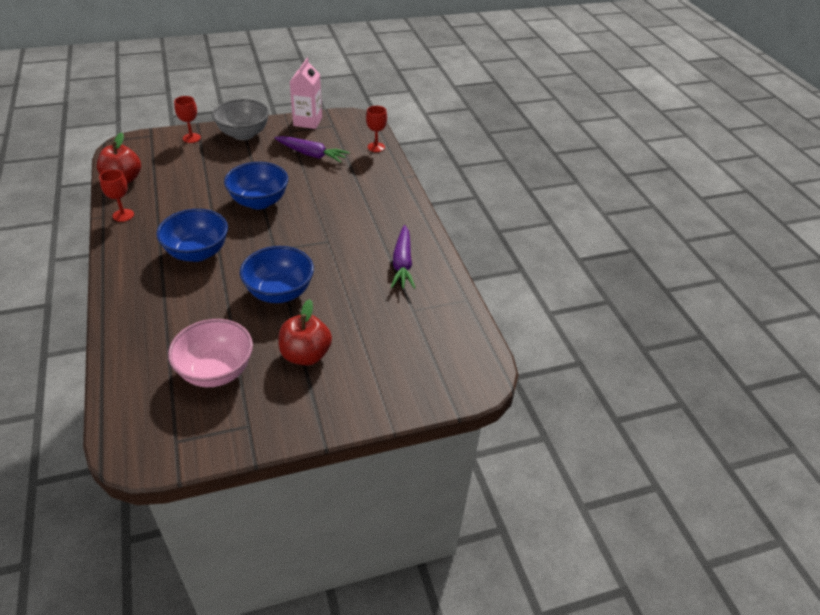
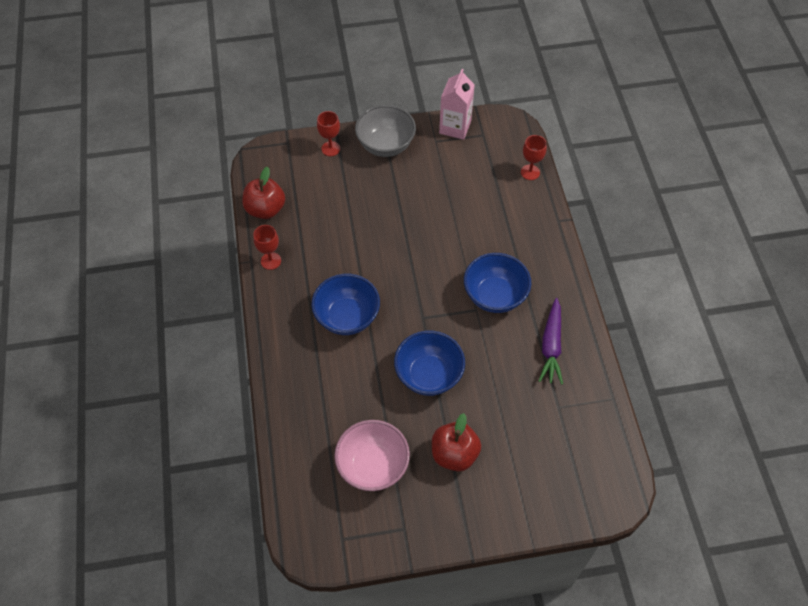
camera: 10 degrees right, 15 degrees up
(259, 202) = (405, 249): blue bowl -> blue bowl (495, 296)
(311, 154) = (459, 181): purple carrot -> none

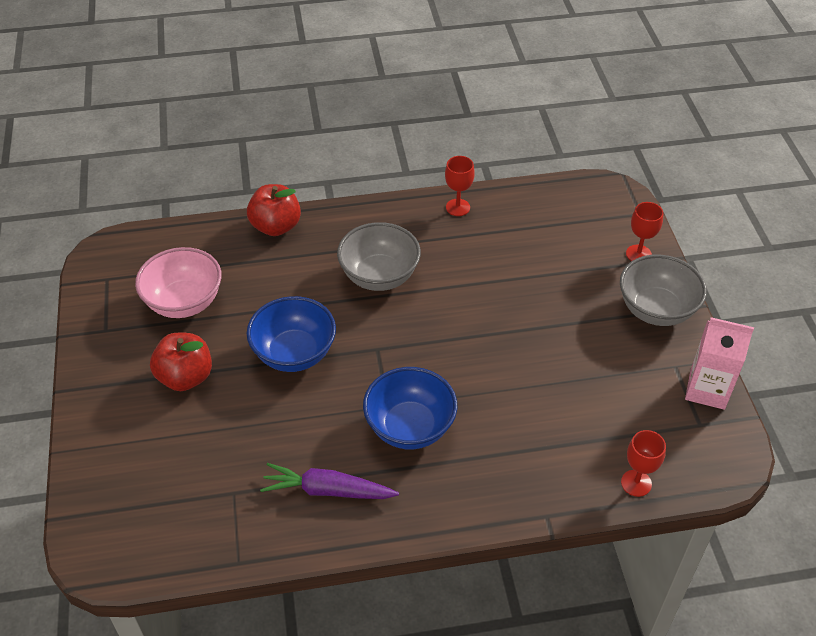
camera: 90 degrees right, 10 degrees down
(265, 209) = (532, 199): red apple -> red apple (276, 226)
(347, 317) = (379, 276): blue bowl -> grey bowl

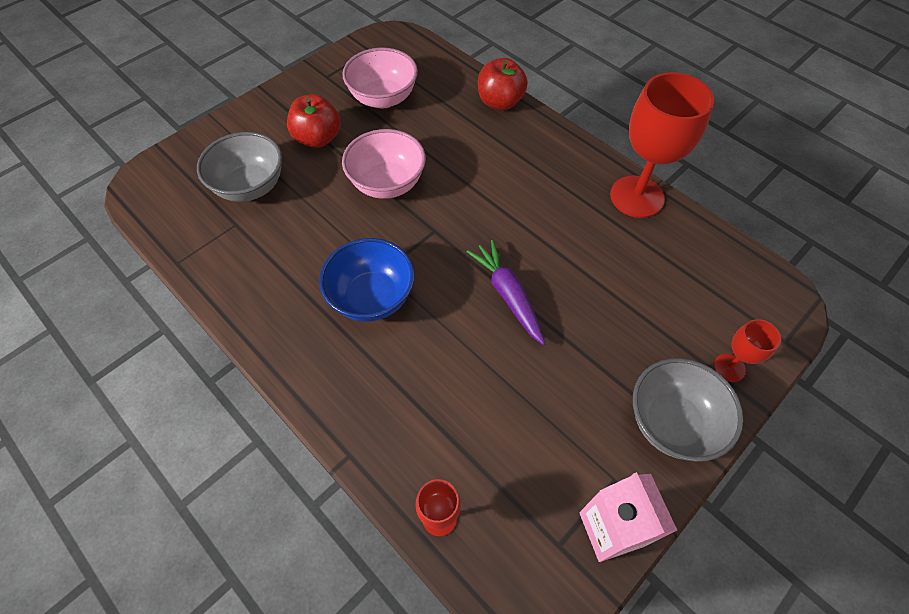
camera: 55 degrees right, 10 degrees up
(294, 354) = (387, 184): blue bowl -> pink bowl
(327, 490) = (273, 279): purple carrot -> purple carrot (508, 295)
(379, 276) = (510, 189): grey bowl -> grey bowl (250, 186)
(458, 207) = (637, 197): red goblet -> red goblet, size x2.08

